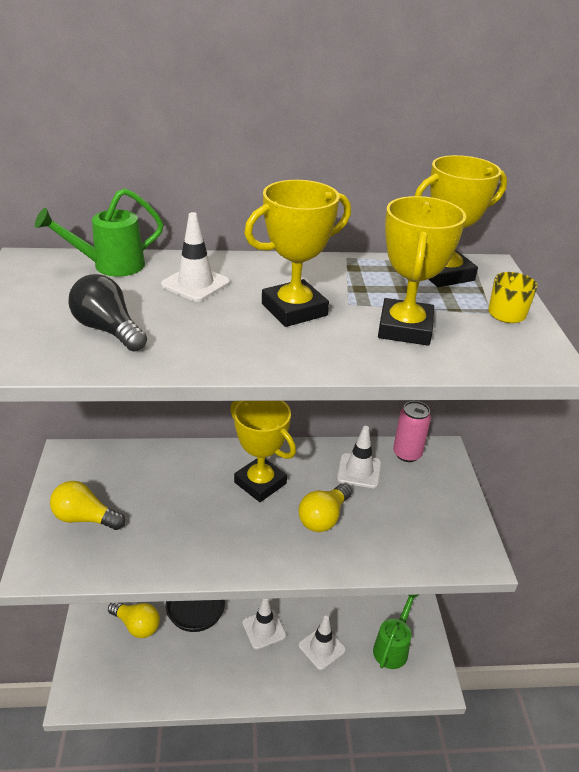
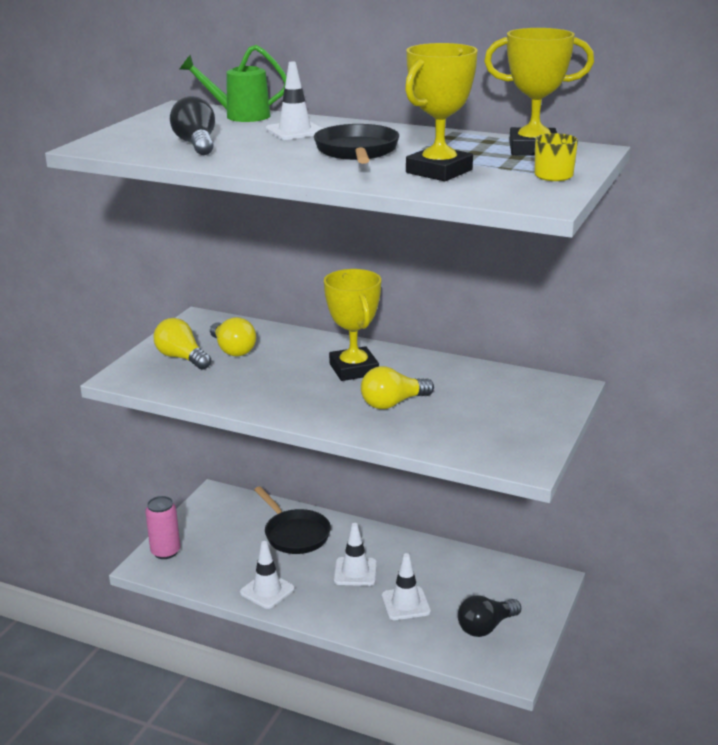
camera: 30 degrees right, 10 degrees down
(137, 625) = (234, 533): yellow light bulb -> yellow light bulb (233, 350)
(294, 309) = (357, 152): yellow trophy -> black pan
(359, 471) = (461, 382): white traffic cone -> white traffic cone (267, 591)
(393, 647) = (486, 627): green watering can -> black light bulb
(407, 454) = (527, 381): pink can -> pink can (165, 552)

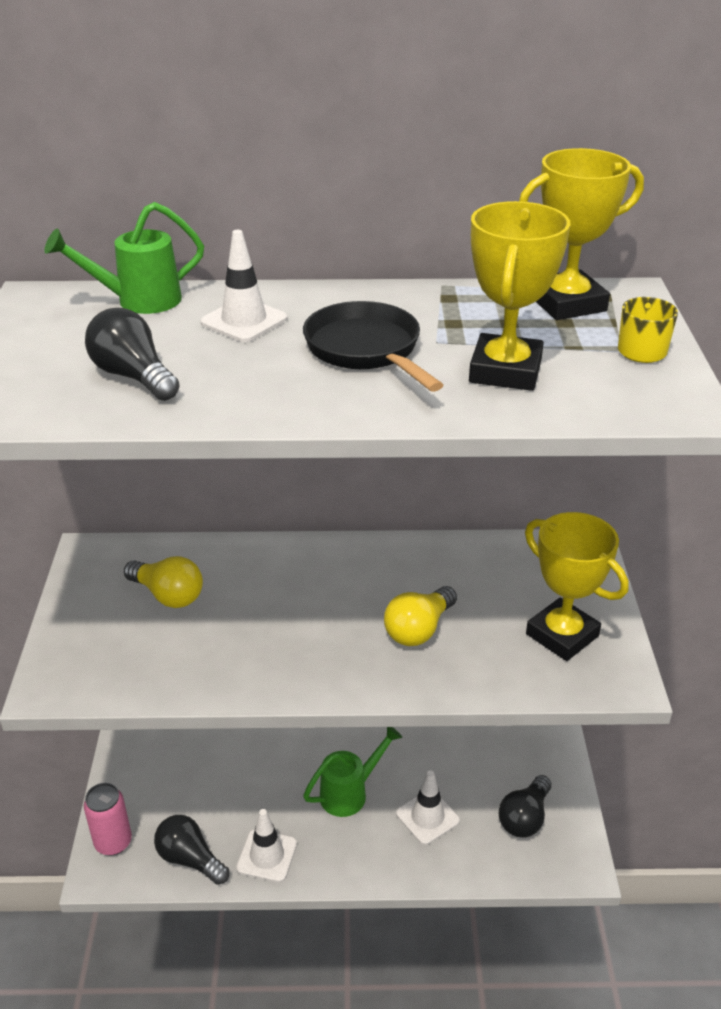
camera: 25 degrees left, 10 degrees up
(181, 358) = (110, 628): yellow light bulb -> none
(211, 576) = (190, 859): none -> black light bulb
(295, 534) = (254, 762): black pan -> none
(354, 369) = (337, 587): yellow trophy -> yellow trophy (562, 635)
(355, 572) = (350, 792): white traffic cone -> green watering can

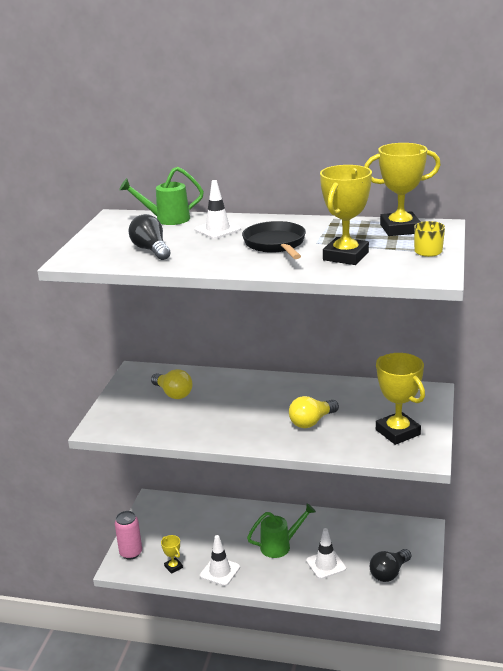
camera: 15 degrees right, 10 degrees down
(190, 859) = (173, 567): black light bulb -> yellow trophy

